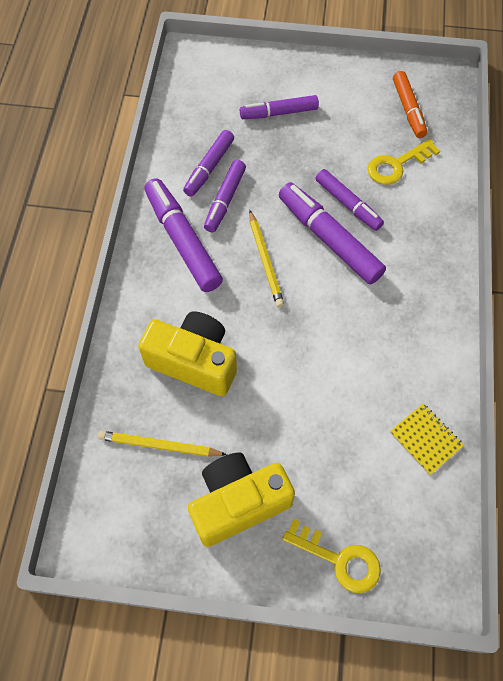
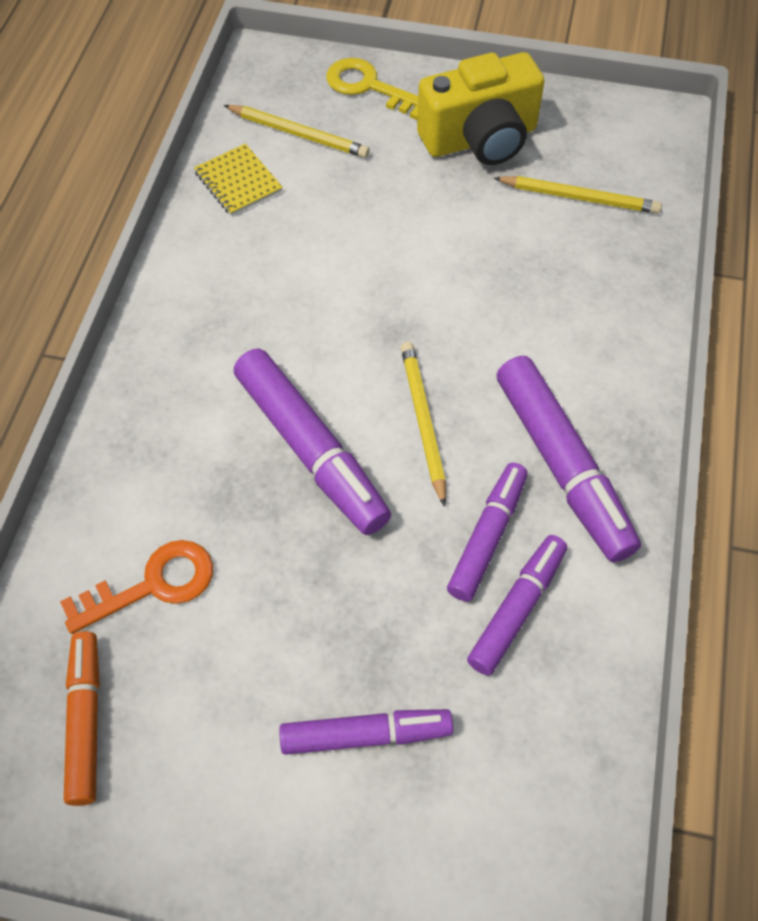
camera: 175 degrees left, 5 degrees down
(194, 361) = (537, 287): yellow camera -> none
(348, 204) = (264, 511): purple marker -> none
(390, 495) = (298, 134): none -> yellow pencil
(397, 165) = (152, 585): yellow key -> orange key

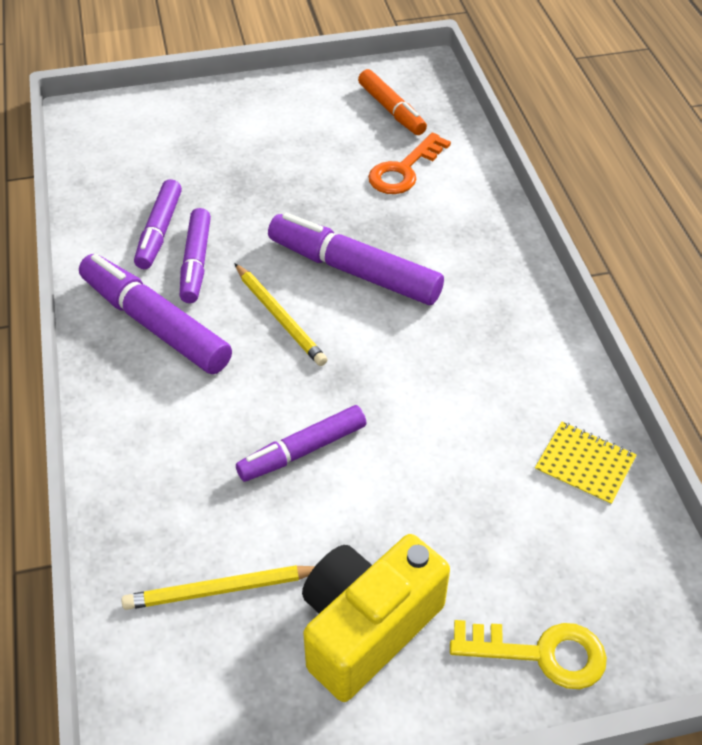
camera: 155 degrees right, 10 degrees down
(298, 134) = (571, 548): yellow pencil -> none
(366, 735) = (229, 150): purple marker -> purple marker (302, 451)

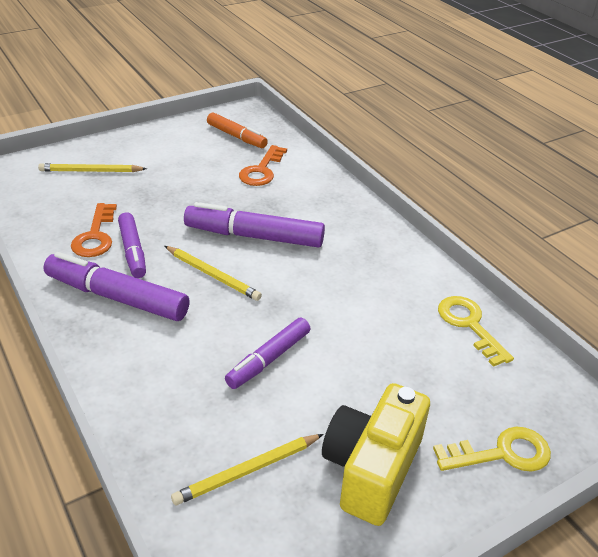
camera: 20 degrees left, 10 degrees down
(159, 231) = (95, 236): purple marker -> orange key
(186, 134) = (91, 171): none -> yellow pencil
(584, 464) = (469, 325): yellow notebook -> yellow key

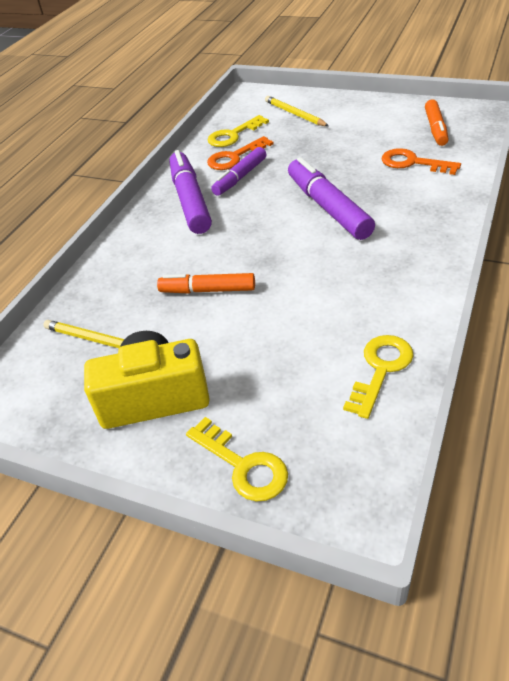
camera: 60 degrees right, 5 degrees up
(57, 216) = (233, 135): none -> yellow key
(212, 275) = (260, 218): yellow pencil -> none
(262, 170) = (413, 163): orange key -> orange key turned 45 degrees clockwise
(268, 359) = (207, 290): purple marker -> orange marker

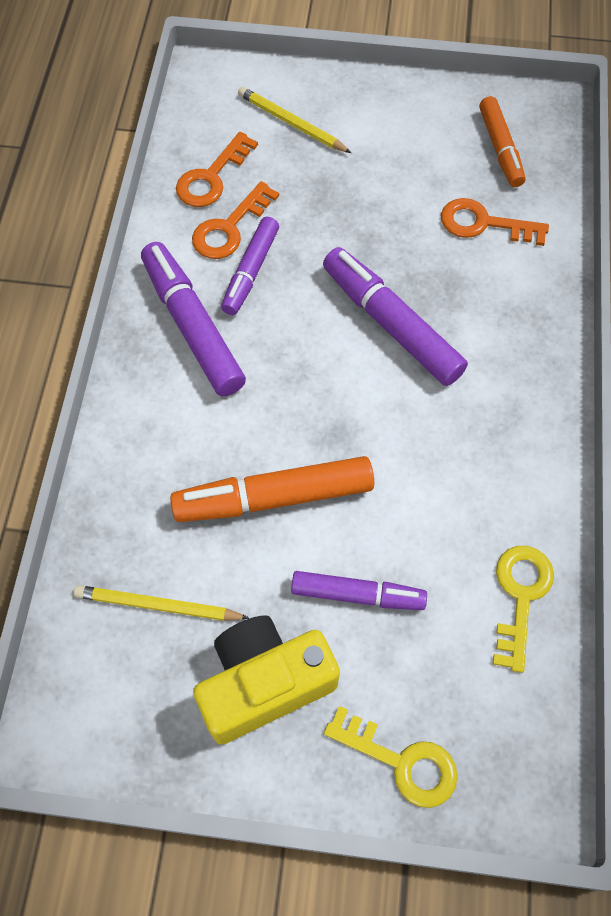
camera: 20 degrees left, 20 degrees up
(207, 290) = (273, 497): orange marker -> orange marker, size x1.56
(233, 135) = (212, 177): yellow key -> orange key
(248, 352) = (357, 594): none -> purple marker

